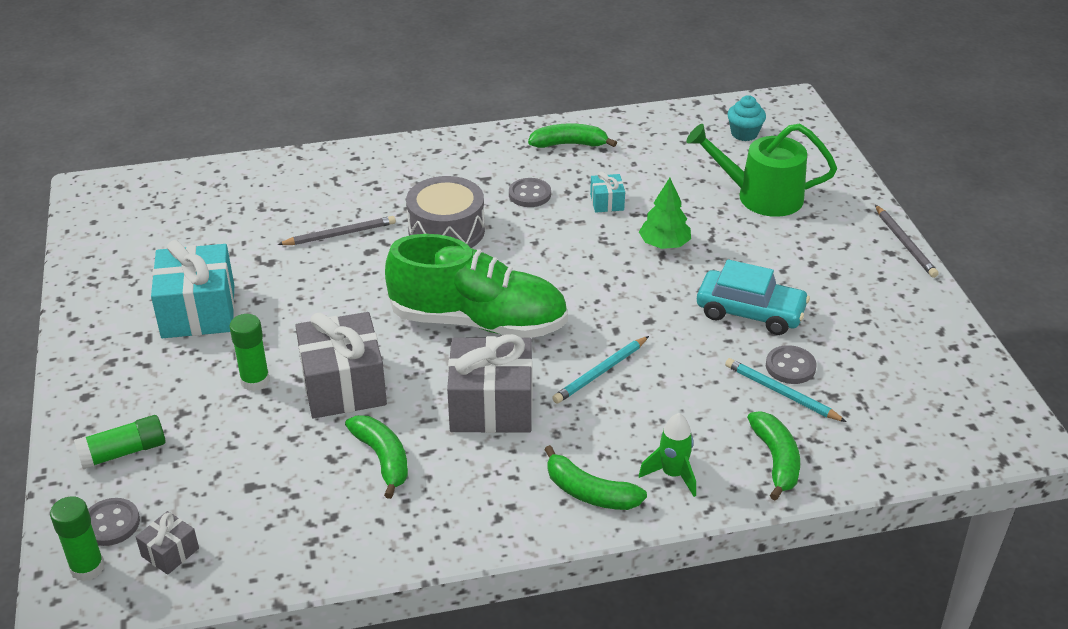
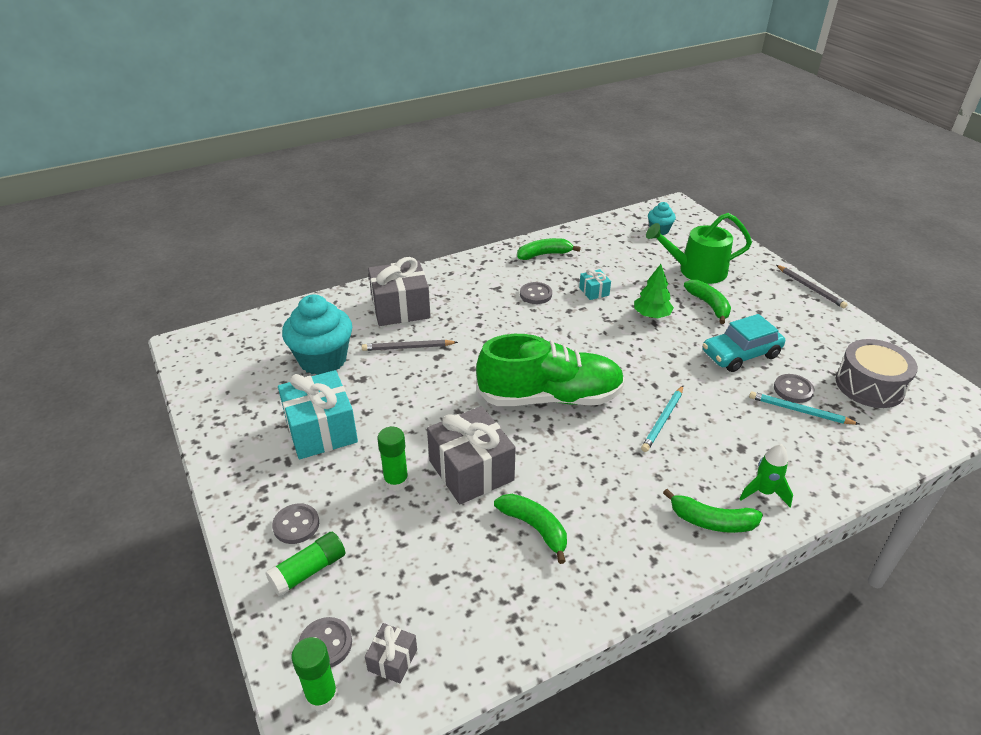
camera: 15 degrees left, 0 degrees up
(130, 405) = (296, 525): none -> grey button
(235, 232) = (323, 360): none -> turquoise cupcake
(340, 234) = (408, 347): grey pencil -> grey pencil turned 150 degrees counterclockwise
(446, 230) = (488, 331): grey drum -> grey drum (869, 385)
(491, 406) = (596, 464): grey gift -> grey gift (400, 308)
(750, 312) = (740, 354): turquoise car -> turquoise car turned 150 degrees clockwise
(776, 460) = (829, 464): green banana -> green banana (709, 305)

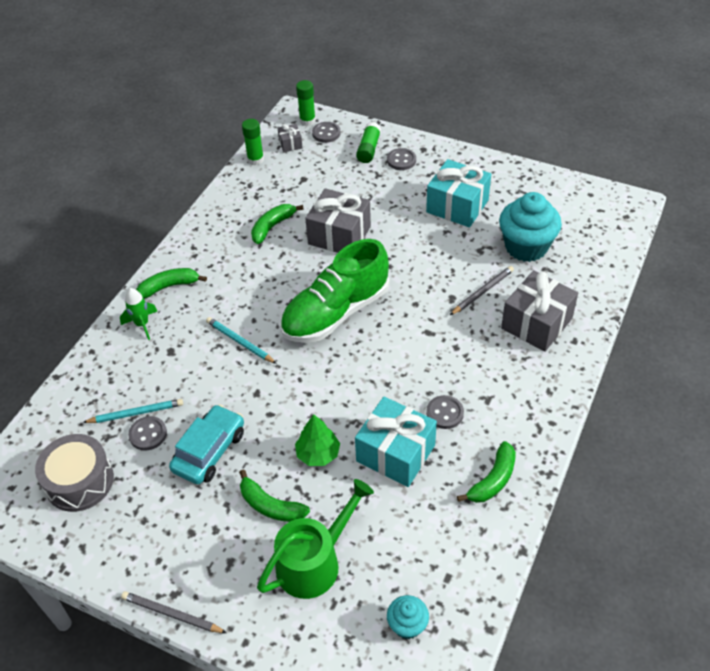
camera: 145 degrees right, 10 degrees up
(396, 481) = (376, 206): green glue stick -> green glue stick (255, 160)
(535, 528) = (272, 227): green banana -> green banana turned 120 degrees clockwise
(594, 291) = (395, 453): turquoise gift -> turquoise gift, size x2.14
(663, 420) = (240, 342): turquoise pencil -> turquoise pencil turned 45 degrees counterclockwise

